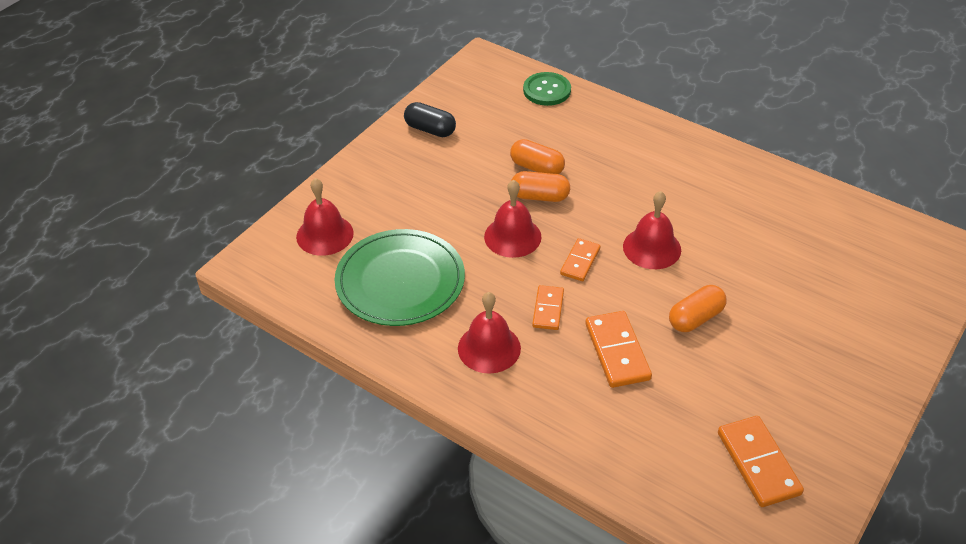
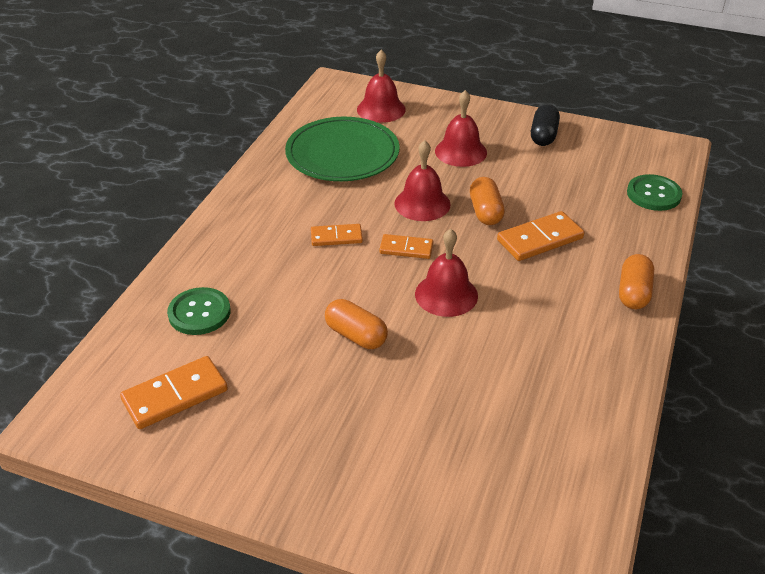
camera: 75 degrees right, 5 degrees down
(489, 348) = (280, 211): red bell -> red bell (460, 151)
(537, 168) = (526, 204): orange capsule -> orange capsule (633, 293)
(617, 351) = (296, 286): orange domino -> orange domino (539, 239)
(643, 434) = (199, 313): none -> green button

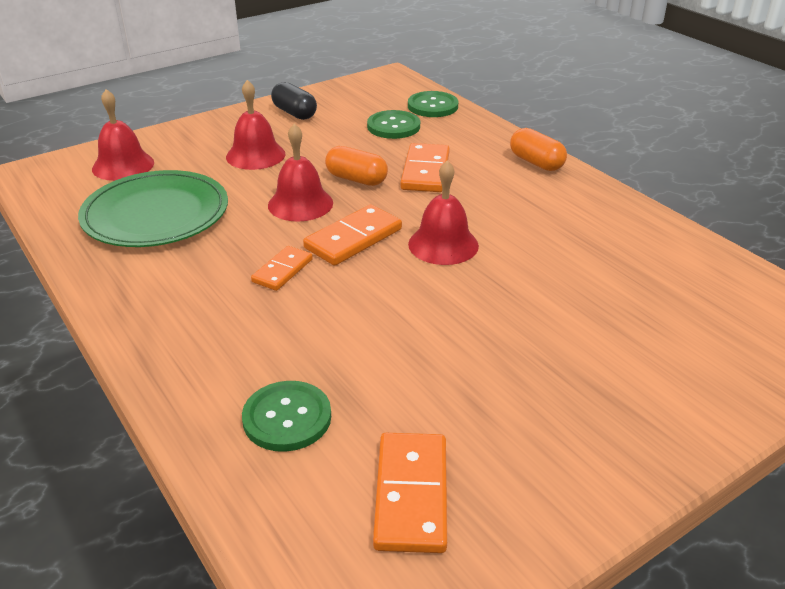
camera: 55 degrees left, 5 degrees down
(356, 335) = (445, 319): orange capsule -> none
(406, 248) = (353, 238): orange domino -> orange domino, size x1.57
(589, 191) = (393, 126): none -> green button

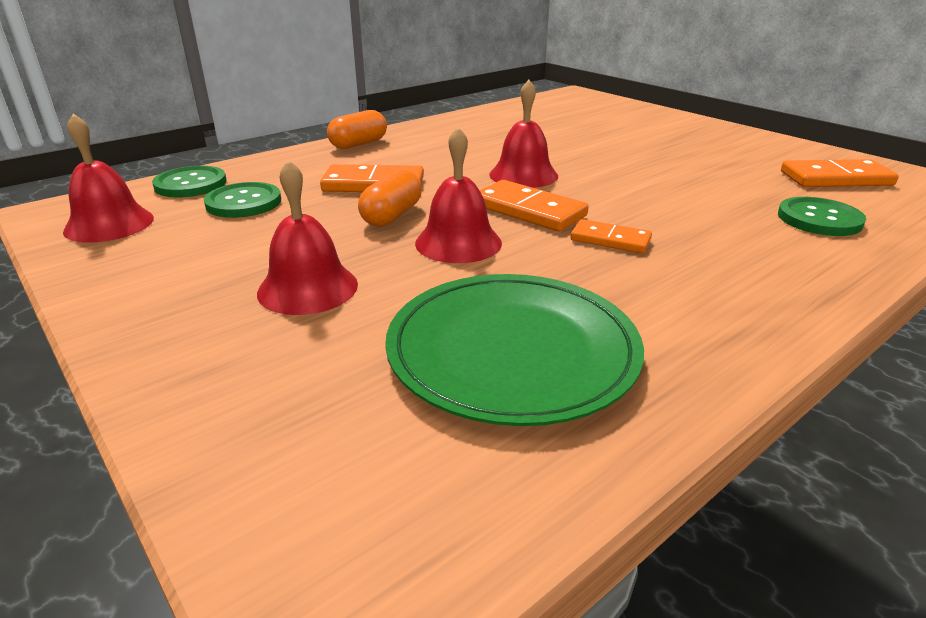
camera: 95 degrees left, 5 degrees down
(123, 165) = (323, 434): red bell -> red bell (109, 224)
(294, 113) = (152, 271): black capsule -> none

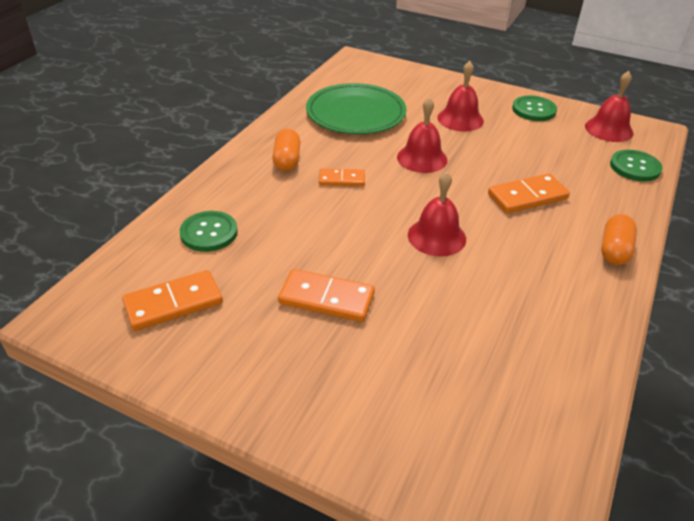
camera: 155 degrees right, 10 degrees up
(243, 202) = (575, 160): green button -> green button (533, 110)
(392, 216) = (478, 169): orange capsule -> orange capsule (287, 160)
(528, 210) = (403, 194): orange domino -> orange domino (326, 298)

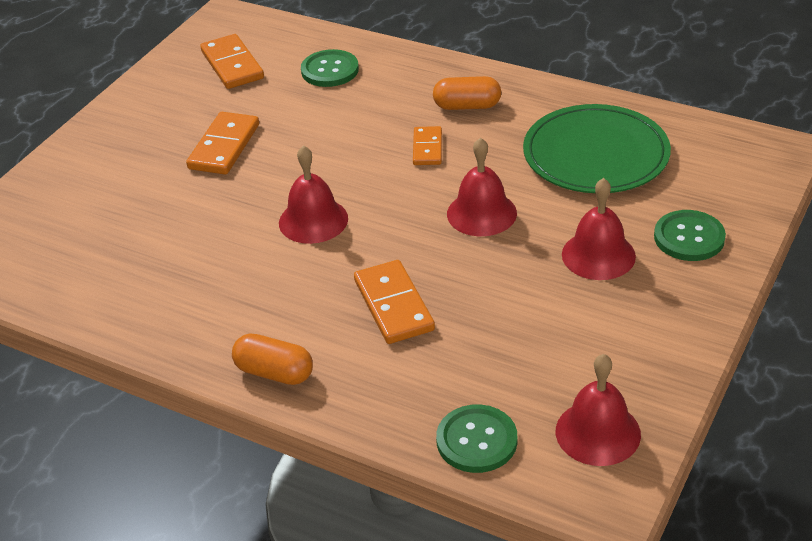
camera: 95 degrees right, 0 degrees up
(533, 110) = (648, 343): green button -> green button (689, 237)

